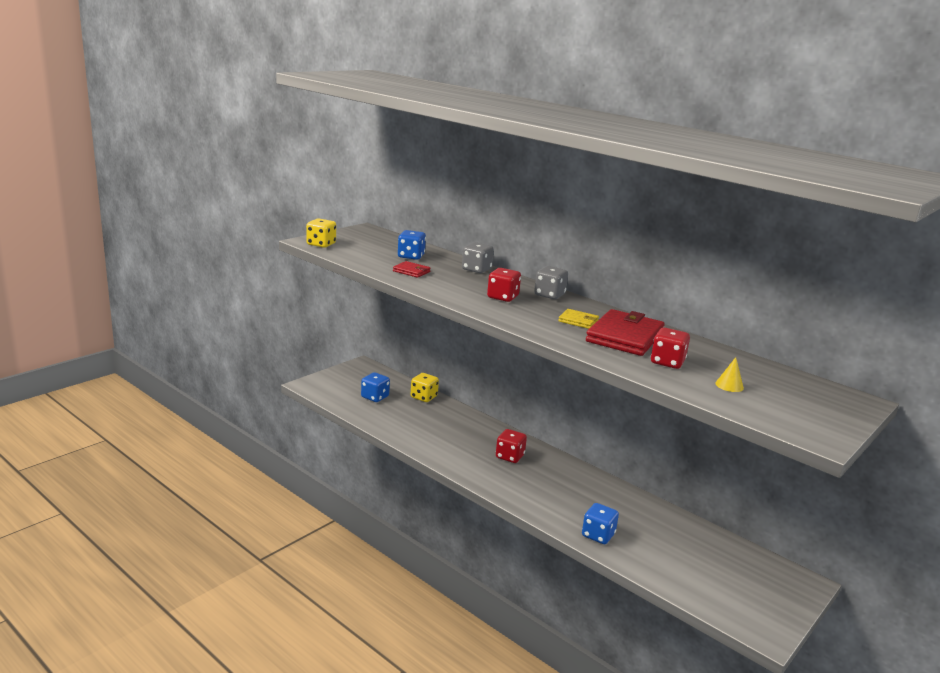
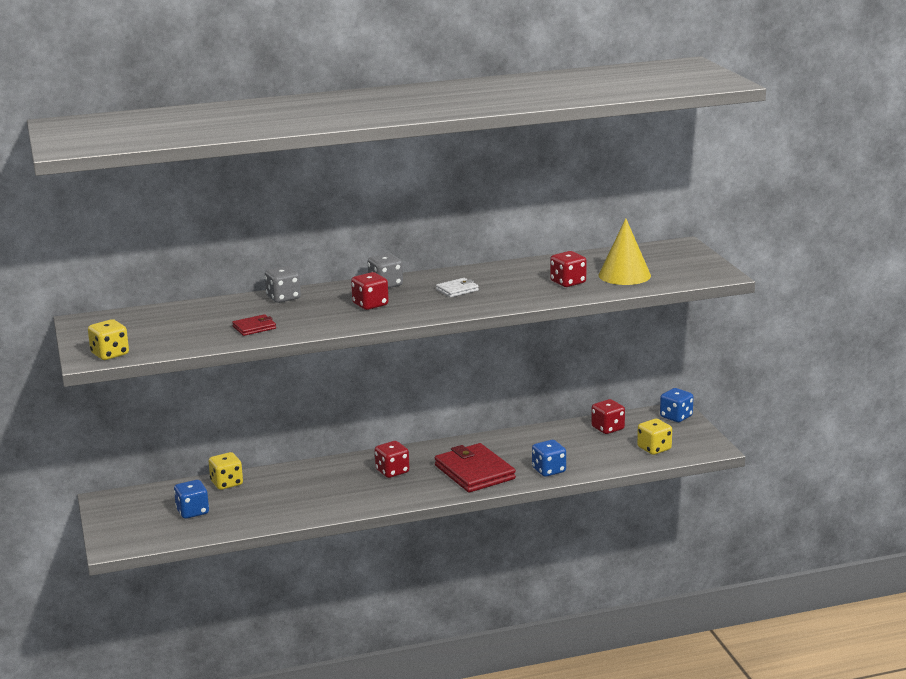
camera: 55 degrees left, 0 degrees up
(411, 256) = (207, 318): blue dice -> blue dice (676, 417)
(578, 321) = (457, 290): yellow wallet -> white wallet
(624, 337) = (507, 283): red wallet -> red wallet (474, 472)
(714, 547) = (608, 428): none -> red dice
(714, 590) = (654, 448): none -> yellow dice
(729, 385) = (624, 275): yellow cone -> yellow cone, size x2.21

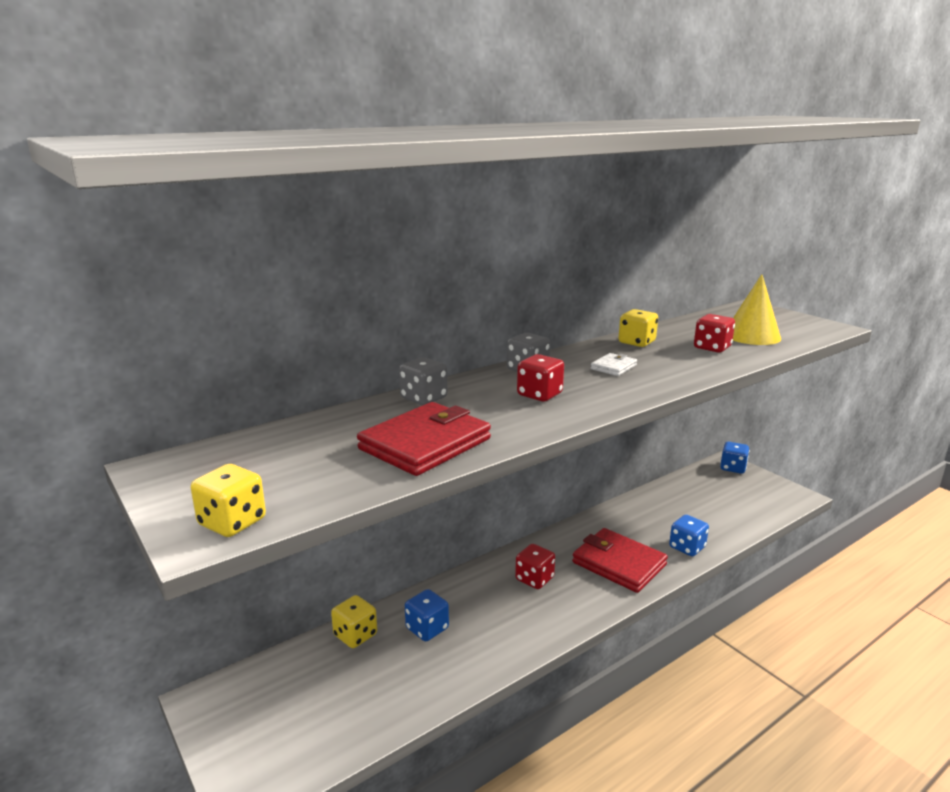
camera: 20 degrees left, 0 degrees up
(192, 512) = (335, 695): blue dice -> blue dice (427, 628)
(254, 327) = (425, 444): red wallet -> red wallet, size x2.10
(608, 428) = (690, 489): red dice -> none
(654, 448) = (752, 504): yellow dice -> yellow dice (636, 342)

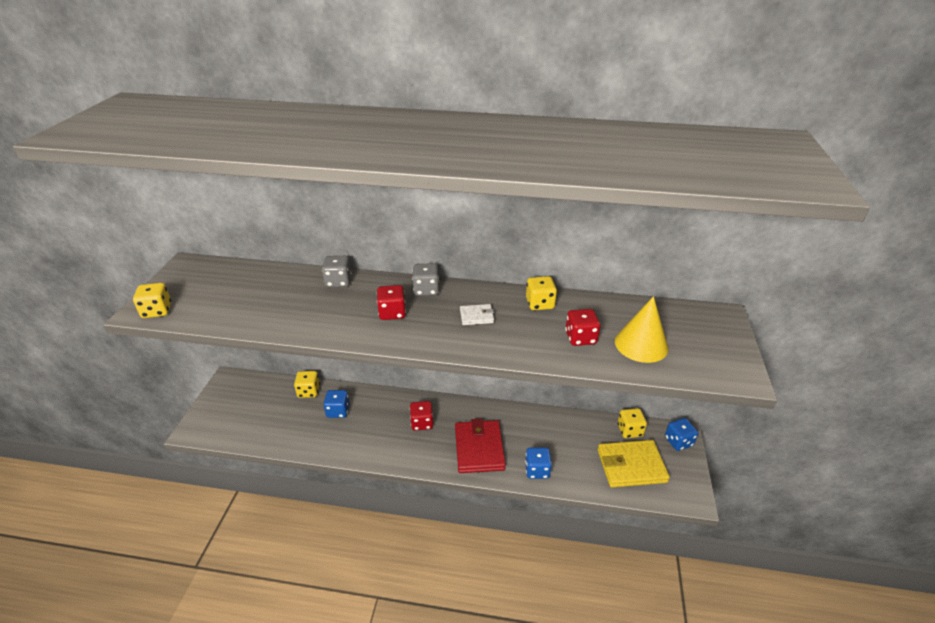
camera: 45 degrees right, 15 degrees up
(425, 444) = (282, 313): red wallet -> none
(694, 480) = (629, 430): none -> yellow dice
(735, 501) = (631, 466): none -> yellow wallet

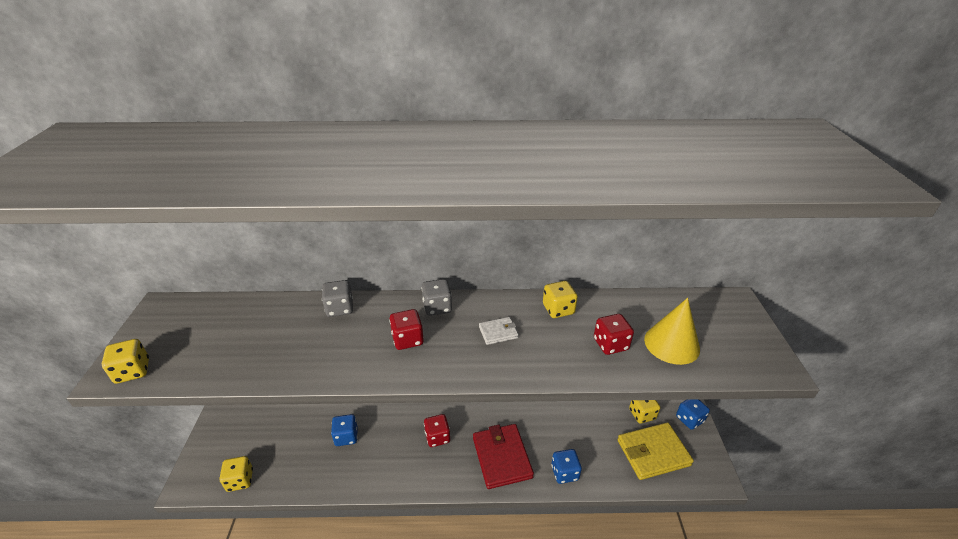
camera: 10 degrees left, 0 degrees up
(308, 391) = (310, 418): yellow dice -> yellow dice (240, 480)

